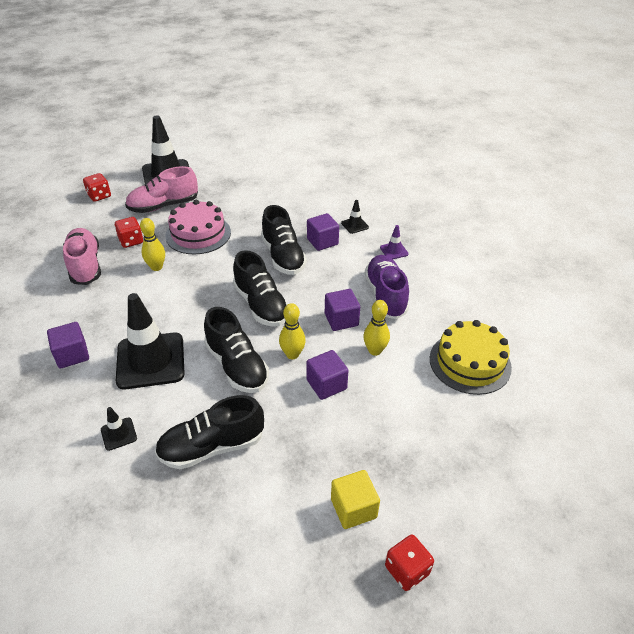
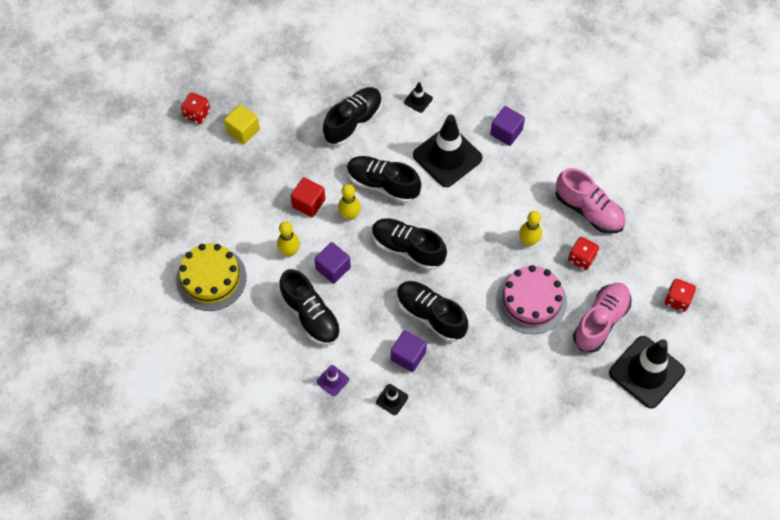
camera: 150 degrees right, 20 degrees up
(326, 384) = (308, 203): purple cube -> red cube
(385, 295) = (311, 315): purple shoe -> black shoe

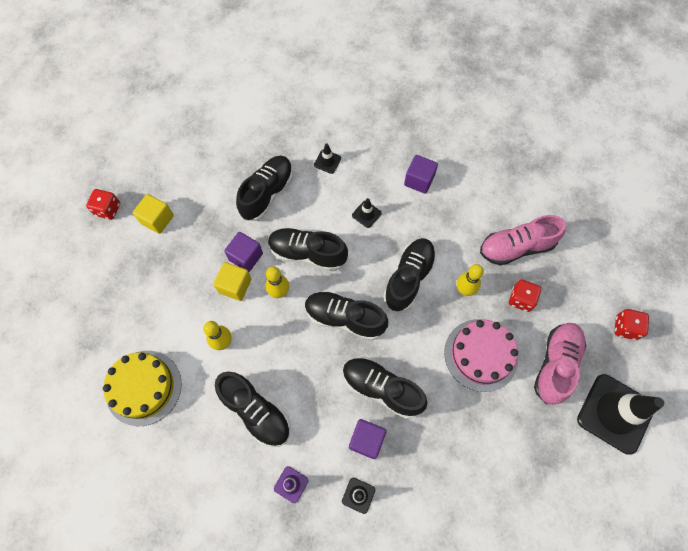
camera: 10 degrees left, 5 degrees up
(308, 203) = (235, 286): red cube -> yellow cube
(333, 268) = (271, 353): purple cube -> purple cube (246, 257)
(447, 156) = (366, 214): black traffic cone -> black traffic cone, size x0.43
(476, 222) = (408, 278): none -> black shoe
(588, 210) = (516, 247): pink shoe -> pink shoe turned 135 degrees clockwise

